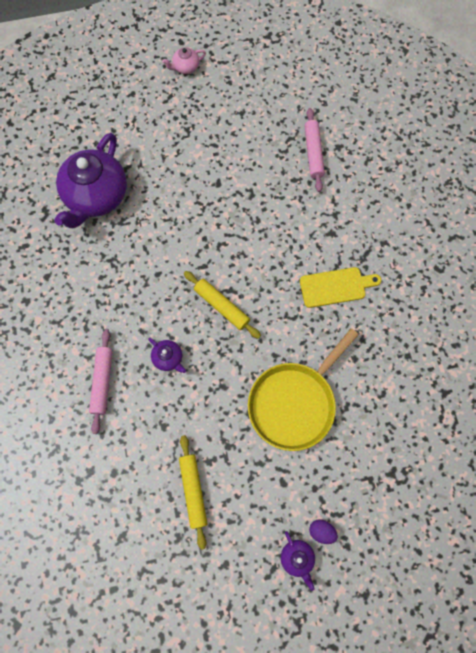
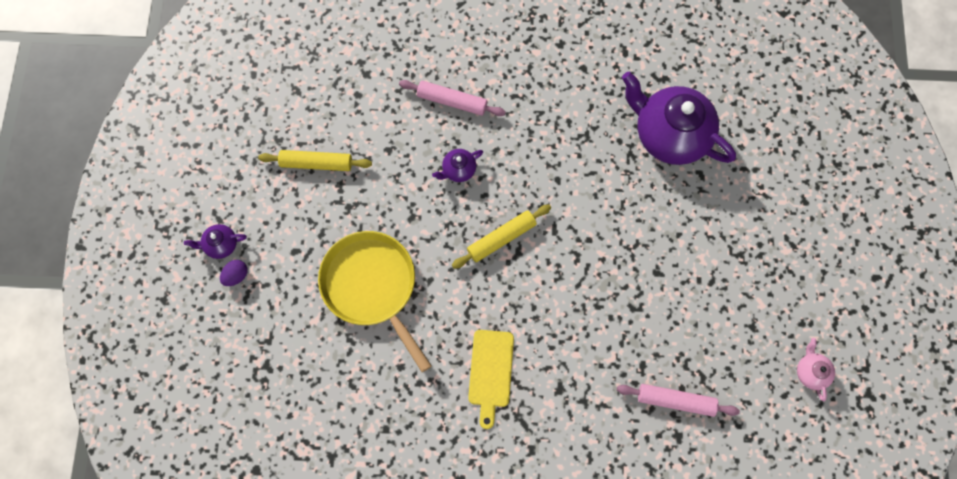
camera: 105 degrees right, 0 degrees up
(185, 67) = (834, 274): pink teapot -> pink teapot (811, 372)

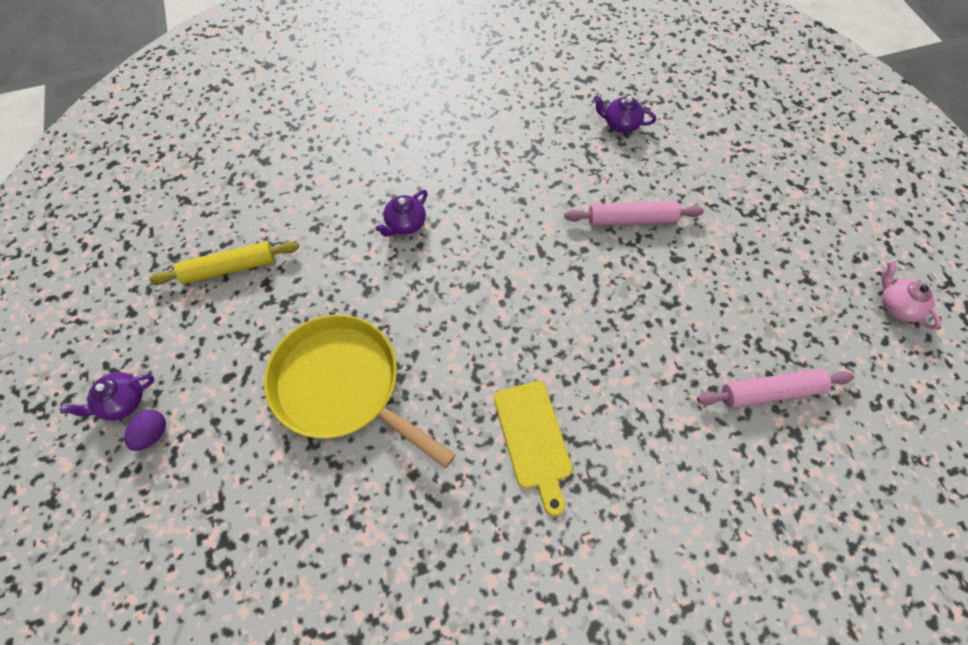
camera: 20 degrees left, 10 degrees down
(452, 101) = (373, 159): pink rolling pin -> pink rolling pin (631, 219)
(501, 238) = (484, 279): yellow rolling pin -> none
(669, 134) = (620, 124): purple teapot -> purple teapot, size x0.43

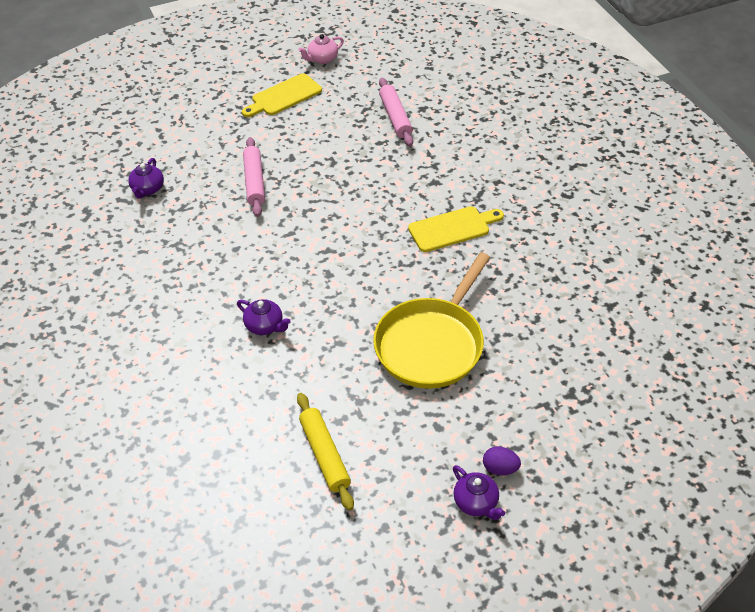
camera: 95 degrees left, 15 degrees down
(801, 255) = (284, 96): none -> yellow cutting board

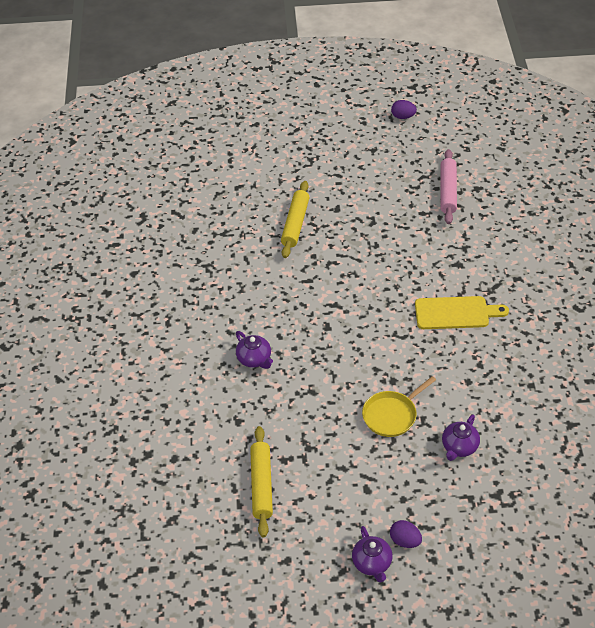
camera: 20 degrees right, 0 degrees up
(148, 189) = (201, 208): purple teapot -> purple teapot (459, 447)
(254, 182) = (295, 224): pink rolling pin -> yellow rolling pin
(284, 96) = (353, 147): yellow cutting board -> none
(322, 59) = (403, 117): pink teapot -> purple egg
(432, 344) = (392, 415): yellow pan -> yellow pan, size x0.54

